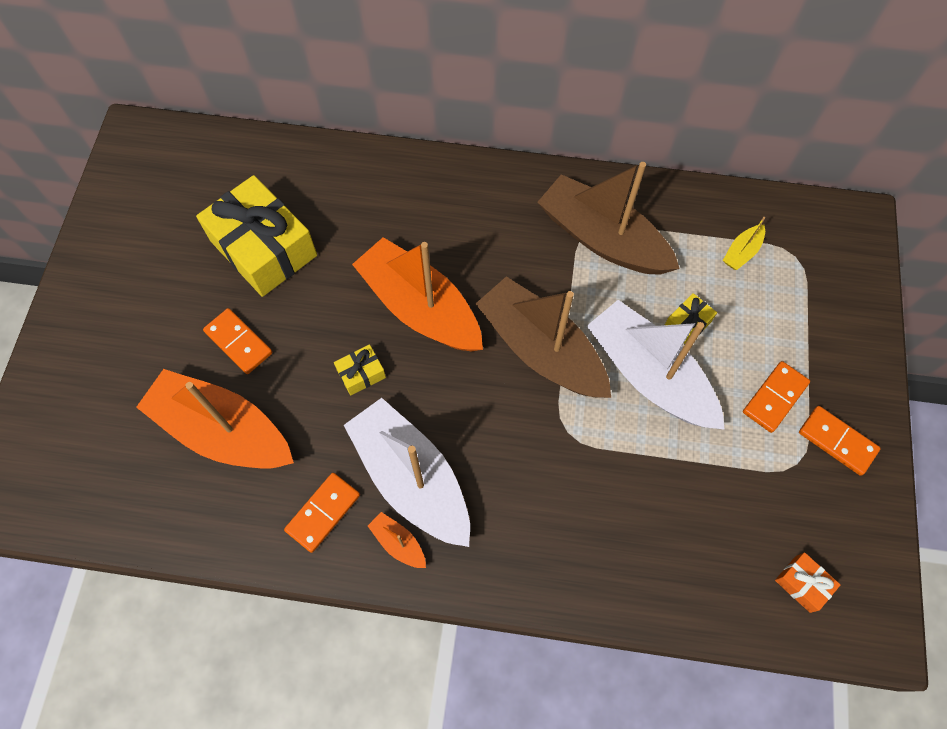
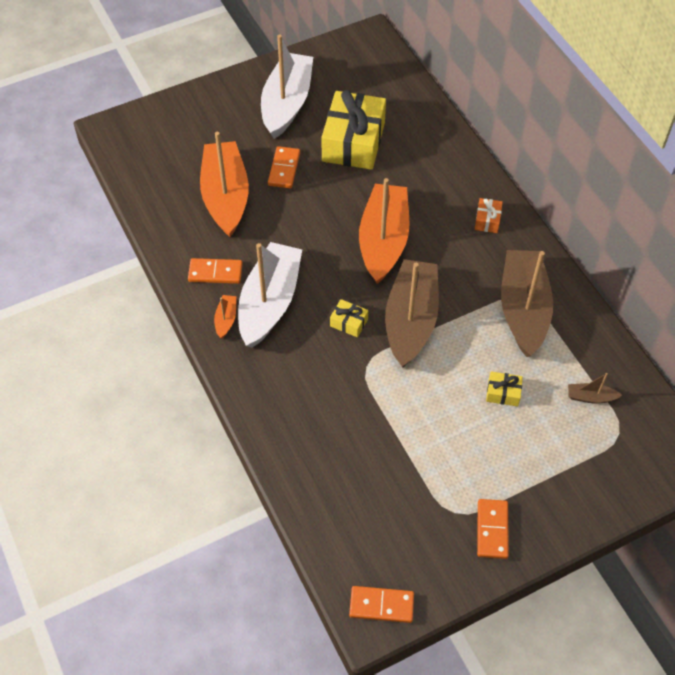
camera: 55 degrees right, 10 degrees down
(361, 374) = (314, 238): yellow gift -> yellow gift (349, 322)
(649, 375) = (445, 391): white boat -> white boat (287, 103)
(742, 252) = (590, 397): yellow boat -> brown boat
(775, 398) = (492, 474): orange domino -> orange domino (381, 605)
(802, 584) = (369, 556): orange gift -> orange gift (487, 220)

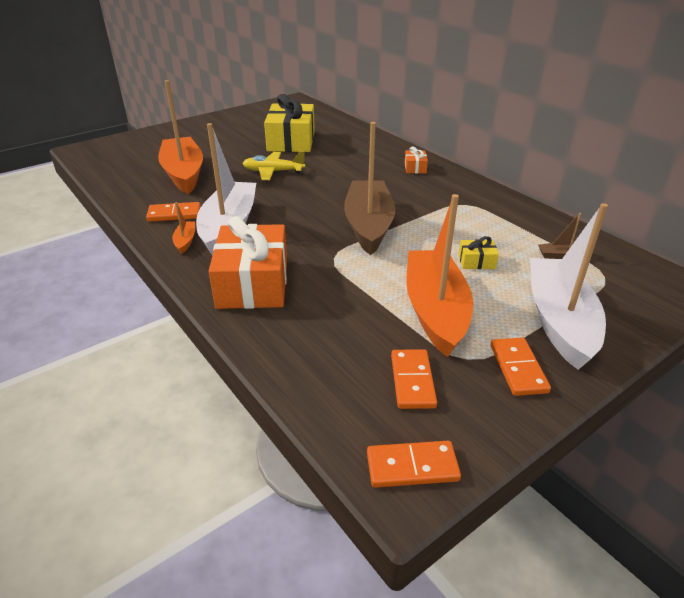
camera: 10 degrees left, 20 degrees down
(284, 169) = (235, 157): orange domino -> orange domino (412, 381)
(286, 391) = (253, 283): none -> orange gift
(287, 103) = (233, 129): white boat -> white boat (559, 321)
(325, 206) = (273, 172): none -> yellow plane
(349, 322) = (309, 232): yellow gift -> none
(383, 241) = (329, 184): orange boat -> orange boat (435, 310)
(523, 309) = (469, 210): brown boat -> none

